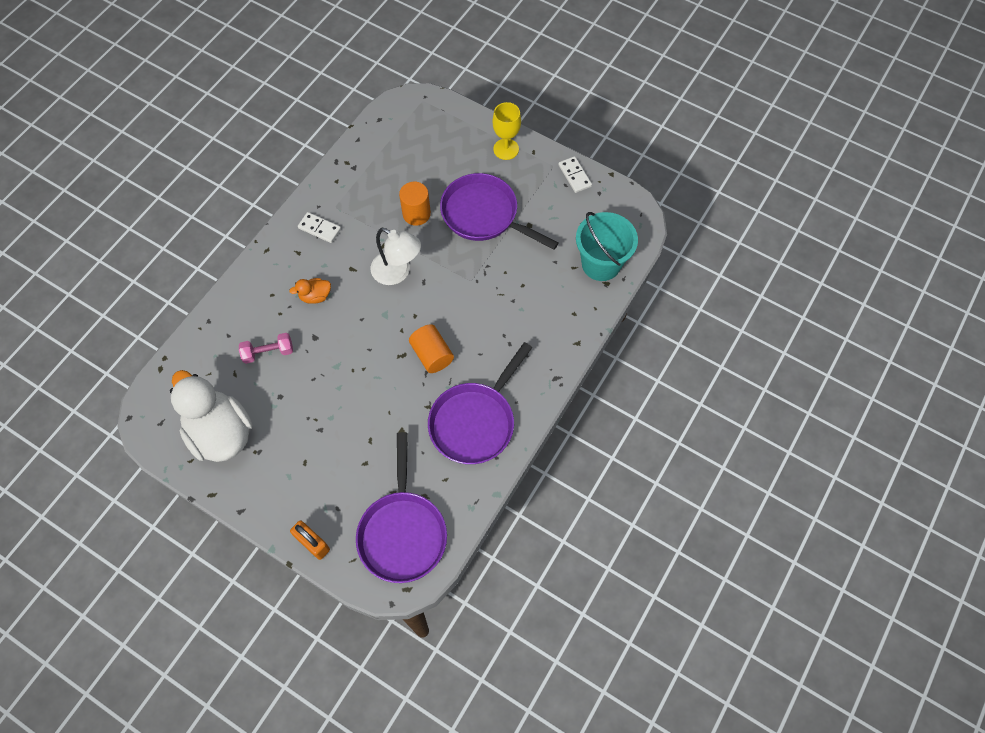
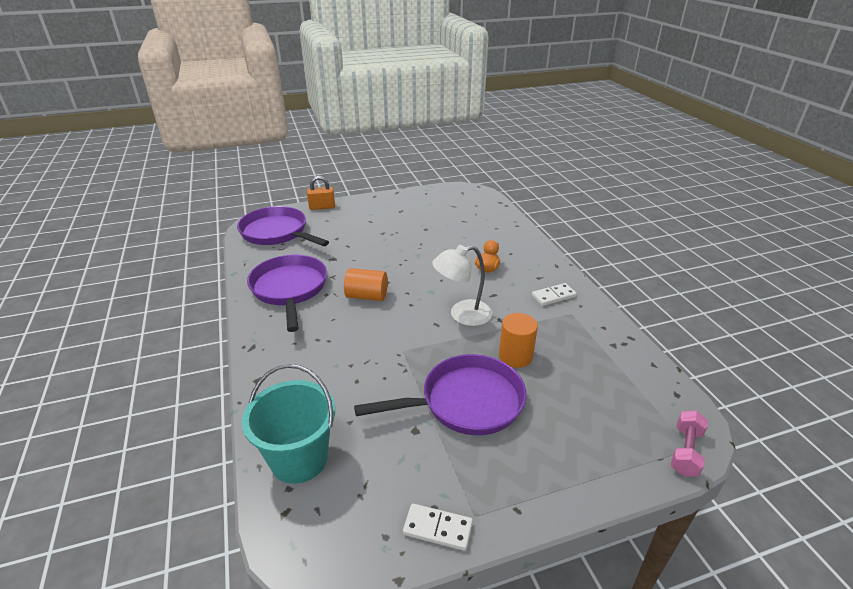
camera: 130 degrees right, 30 degrees down
(221, 433) = (429, 205): white duck -> none
(268, 352) = (464, 236): pink dumbbell -> pink dumbbell (685, 451)
(506, 149) = (544, 482): yellow goblet -> none

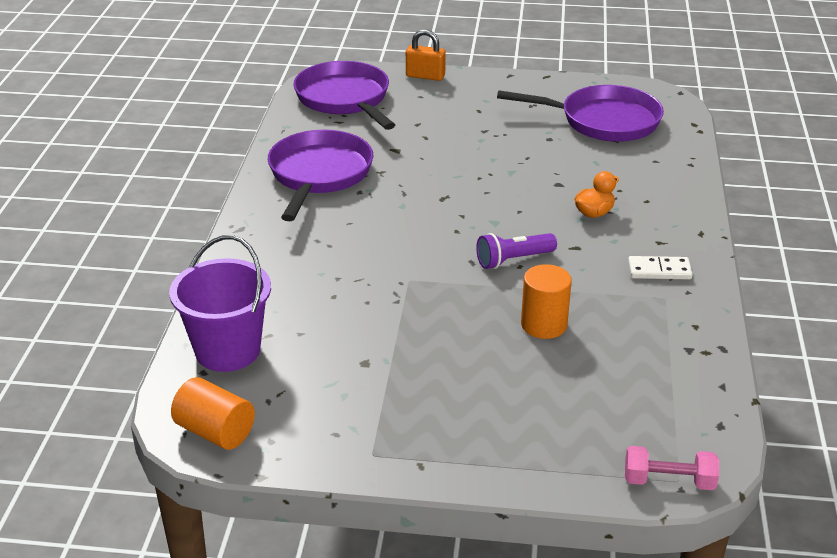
camera: 25 degrees right, 0 degrees up
(299, 459) = (227, 350): turquoise bucket -> purple bucket
(367, 296) = (408, 207): orange cylinder -> orange cylinder (215, 432)
(437, 528) = (326, 452): white domino -> none
(462, 315) = (513, 260): white lamp -> purple flashlight
(466, 402) = (443, 353): purple pan -> purple pan (603, 121)
(685, 451) = (669, 481): pink dumbbell -> pink dumbbell turned 45 degrees clockwise

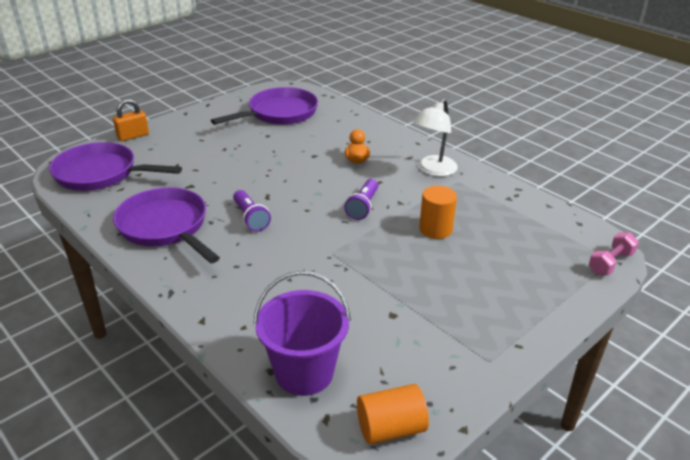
camera: 50 degrees left, 0 degrees up
(396, 208) = (250, 218): none -> purple flashlight
(659, 270) = (433, 170): white domino -> white lamp

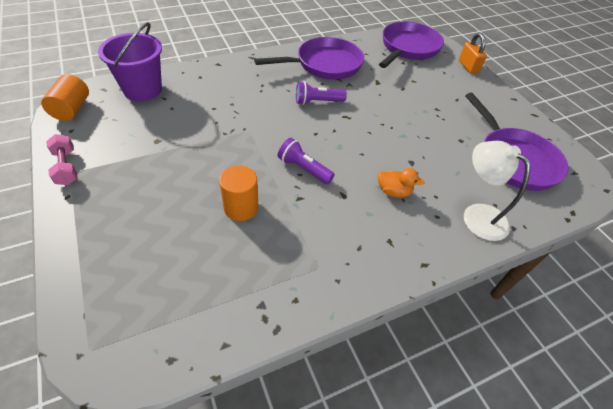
camera: 105 degrees right, 15 degrees up
(433, 170) = (352, 252): white lamp -> white lamp (477, 215)
(610, 263) = (86, 343): pink dumbbell -> pink dumbbell (66, 167)

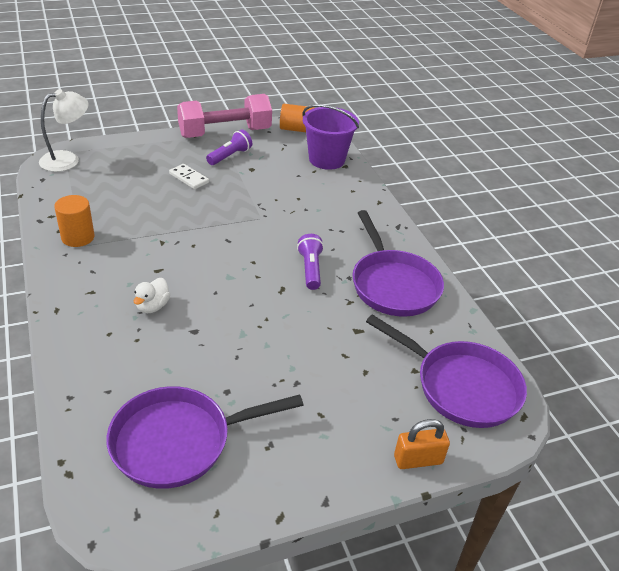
camera: 95 degrees right, 10 degrees down
(66, 167) = (225, 133): pink dumbbell -> pink dumbbell, size x2.10
(174, 190) = (189, 178): none -> white domino
(241, 207) = (160, 209): orange cylinder -> orange cylinder (78, 237)
(304, 169) = (199, 248): purple flashlight -> purple flashlight (230, 156)
(393, 191) = (152, 306): orange duck -> white duck
(477, 215) = (99, 368): white lamp -> white lamp (67, 159)

